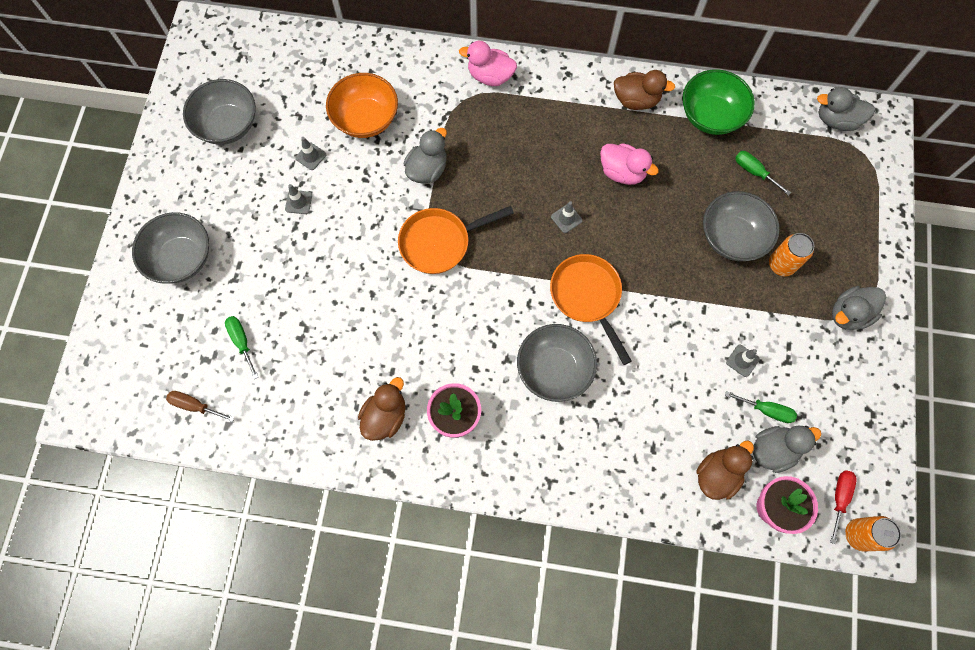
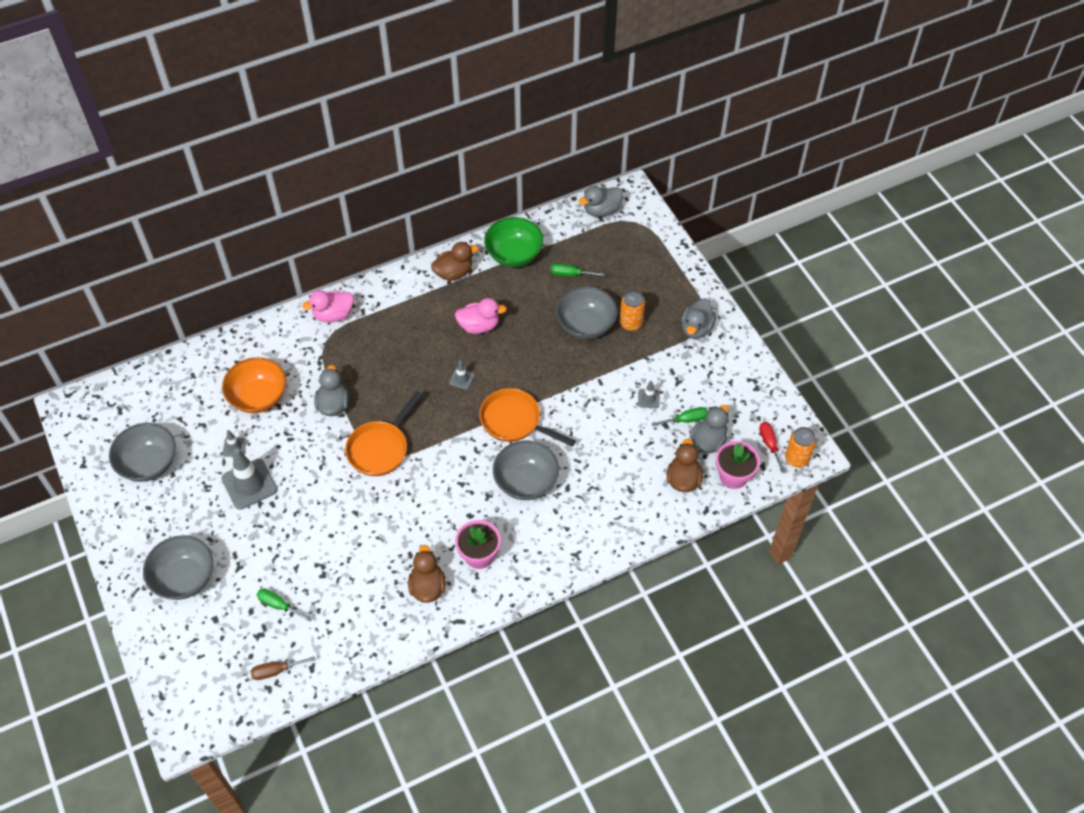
camera: 35 degrees left, 15 degrees down
(298, 202) = (249, 484): grey traffic cone -> grey traffic cone, size x2.05

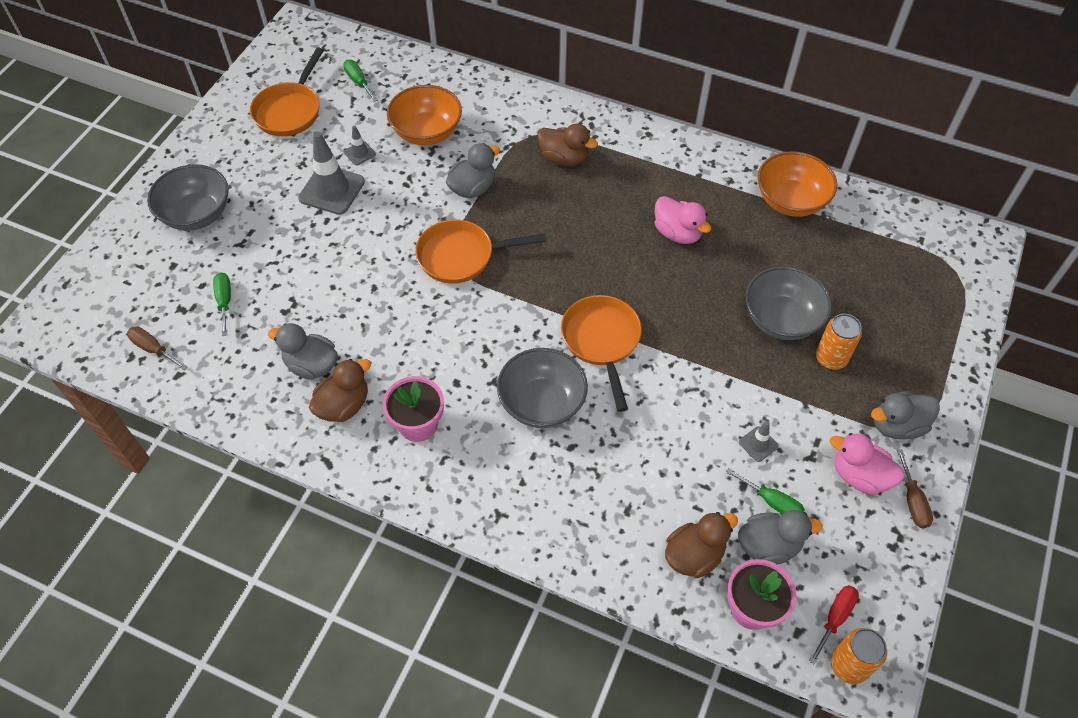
camera: 50 degrees right, 0 degrees up
(148, 463) = (289, 111): grey bowl -> orange pan
(333, 315) = (566, 120): pink duck -> pink duck (859, 476)
(454, 273) = (713, 171): brown duck -> brown duck (564, 158)
(461, 379) = (603, 263): grey traffic cone -> none
(514, 254) = (790, 201): green bowl -> orange bowl
(570, 274) = (824, 263): green screwdriver -> green screwdriver (358, 82)
(601, 210) = (931, 233): grey duck -> grey duck (311, 365)
(741, 359) = (912, 501): none -> brown screwdriver

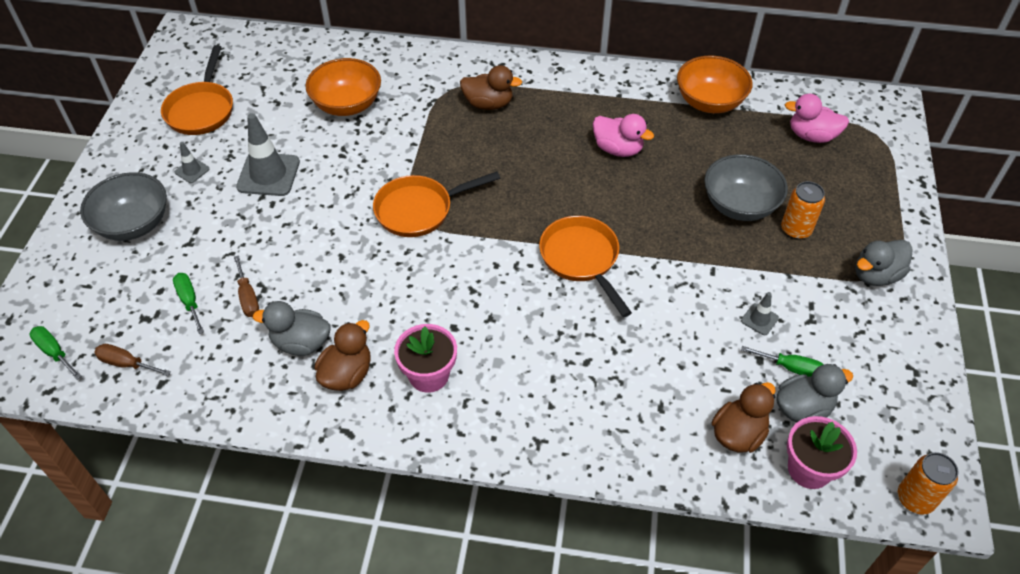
camera: 15 degrees left, 5 degrees down
(358, 82) = (263, 71): green screwdriver -> green screwdriver (54, 352)
(359, 153) = (286, 135): grey traffic cone -> grey traffic cone (192, 170)
(473, 188) = (409, 146): grey duck -> none
(542, 403) = (544, 328): grey bowl -> none
(835, 618) = (887, 459): red screwdriver -> none
(859, 476) = (860, 327): pink duck -> pink duck (811, 136)
(912, 501) = (914, 338): brown screwdriver -> brown screwdriver (248, 297)

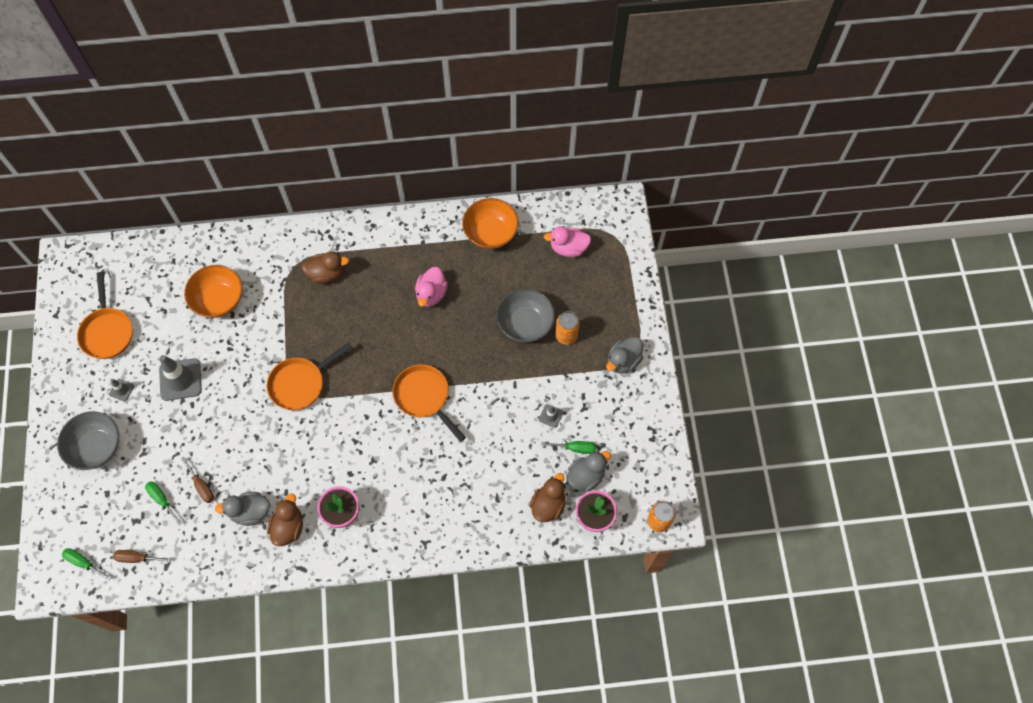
camera: 15 degrees left, 15 degrees up
(618, 149) = (431, 294): pink duck -> pink duck turned 90 degrees clockwise

